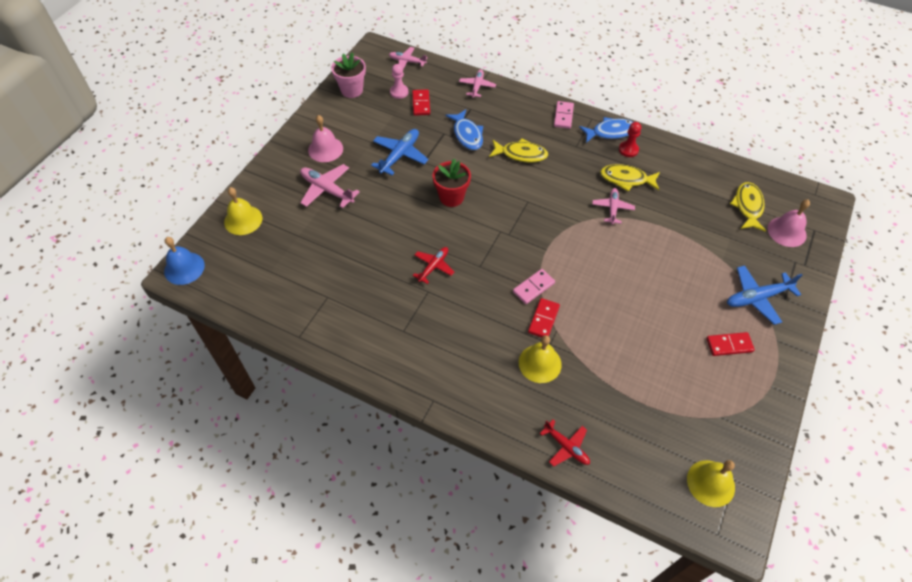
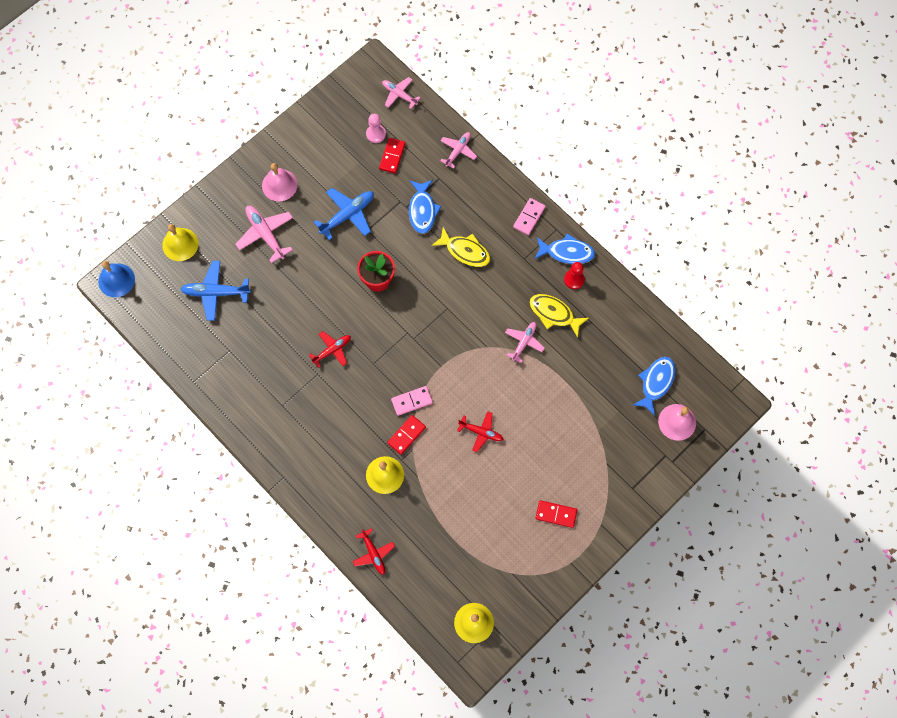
camera: 20 degrees right, 15 degrees up
(352, 90) = (329, 117): pink flower pot -> none
(615, 294) = (481, 432): none -> red plane
(747, 206) = (656, 383): yellow fish -> blue fish
(757, 298) = (608, 479): blue plane -> blue plane (216, 293)

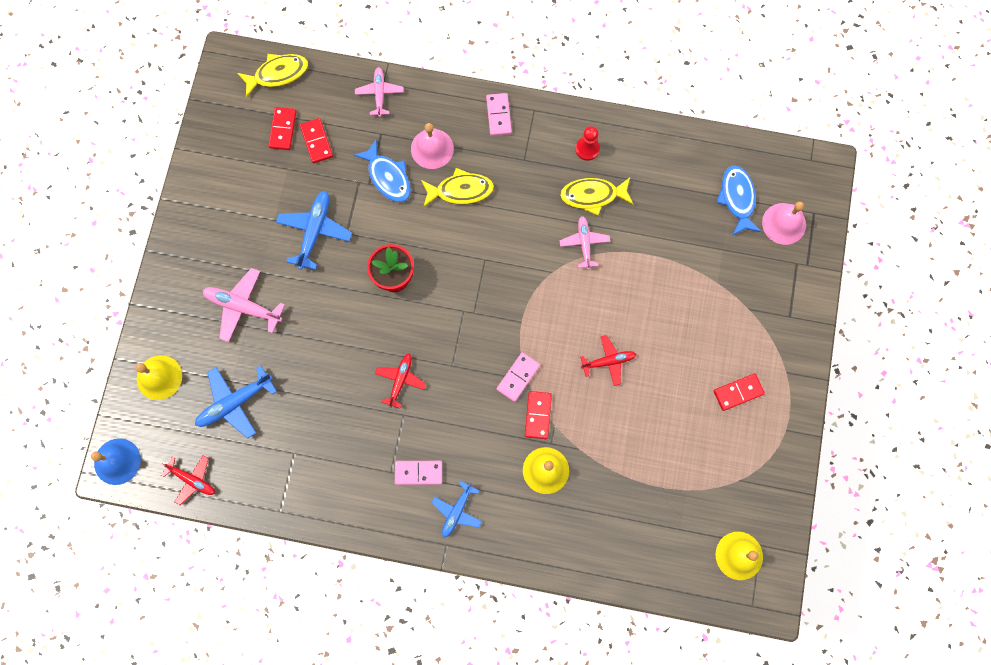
camera: 35 degrees left, 5 degrees up
(279, 185) = (220, 246): pink bell -> pink bell (432, 148)
(300, 418) = (418, 473): none -> pink domino
(307, 460) = (457, 511): none -> blue plane
(373, 553) = (592, 557): red plane -> red plane (192, 479)
(376, 134) = (283, 129): pink pawn -> red domino
(399, 95) = (278, 74): pink plane -> yellow fish
(567, 252) = (560, 126): blue fish -> none

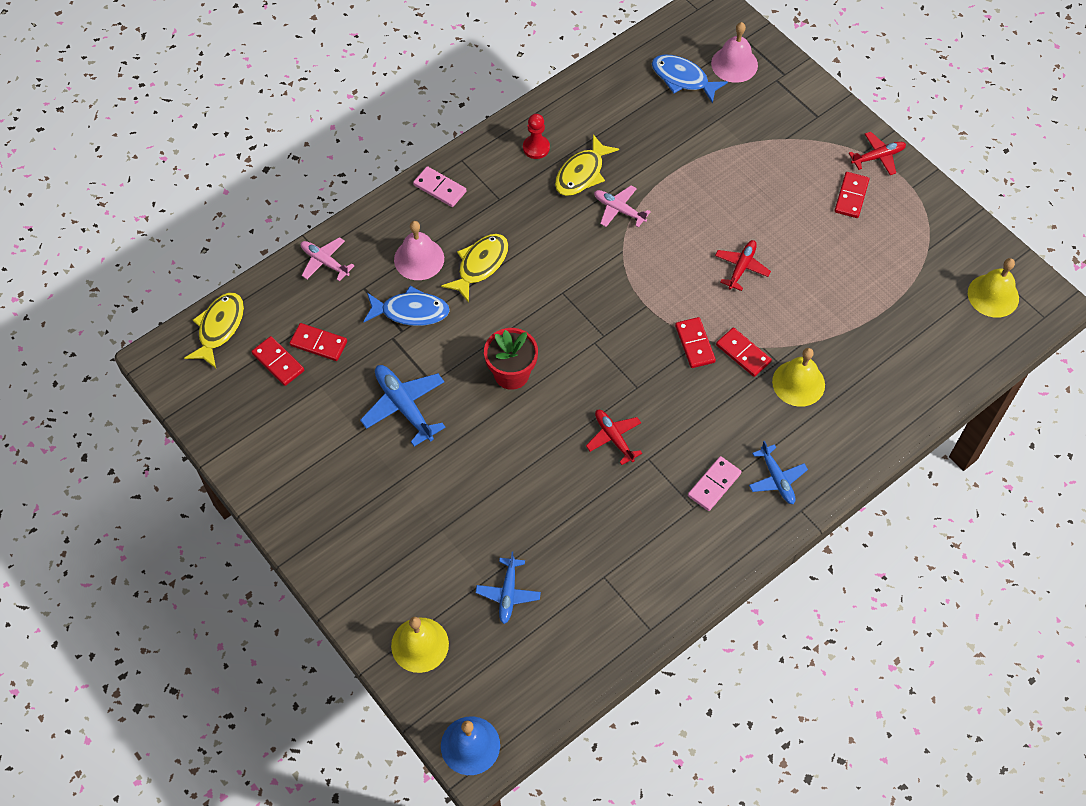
camera: 50 degrees left, 15 degrees down
(192, 479) = (550, 687): red plane -> red plane (878, 157)
(235, 402) = (508, 593): blue plane -> blue plane, size x0.66
(243, 307) = (420, 519): pink plane -> none
(518, 377) = (695, 344): pink domino -> red domino

